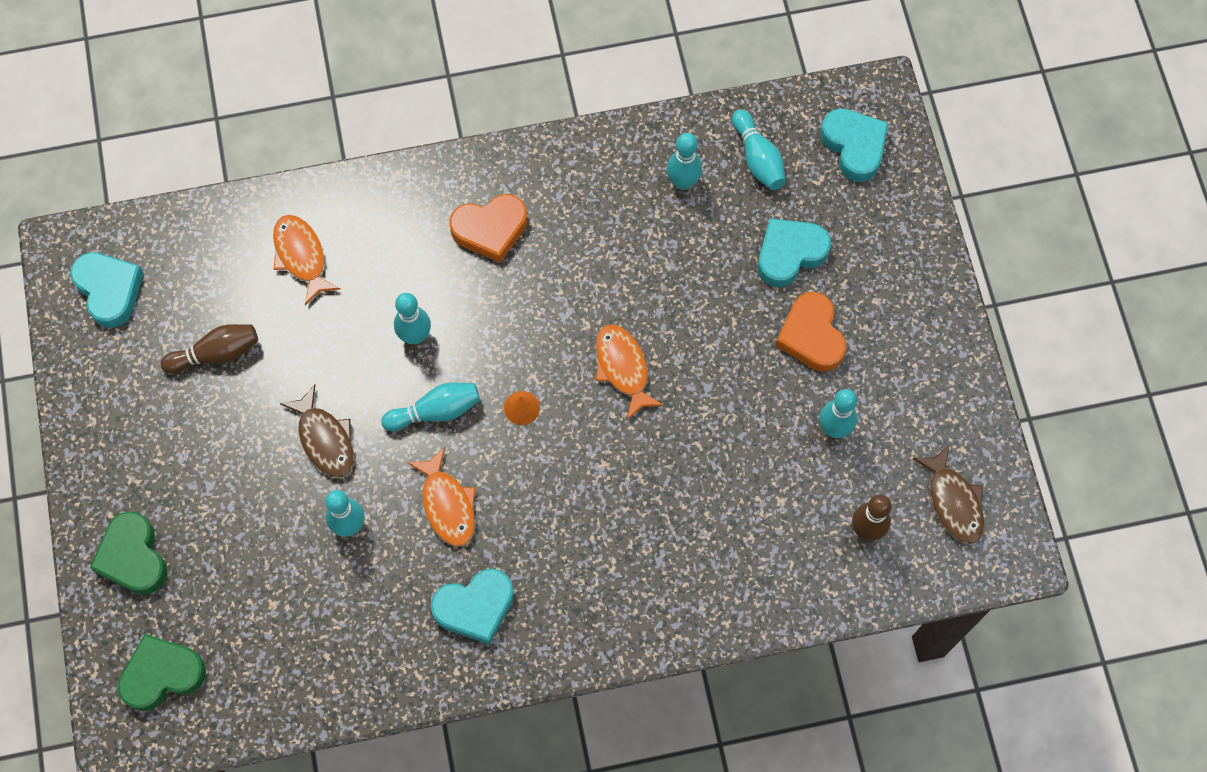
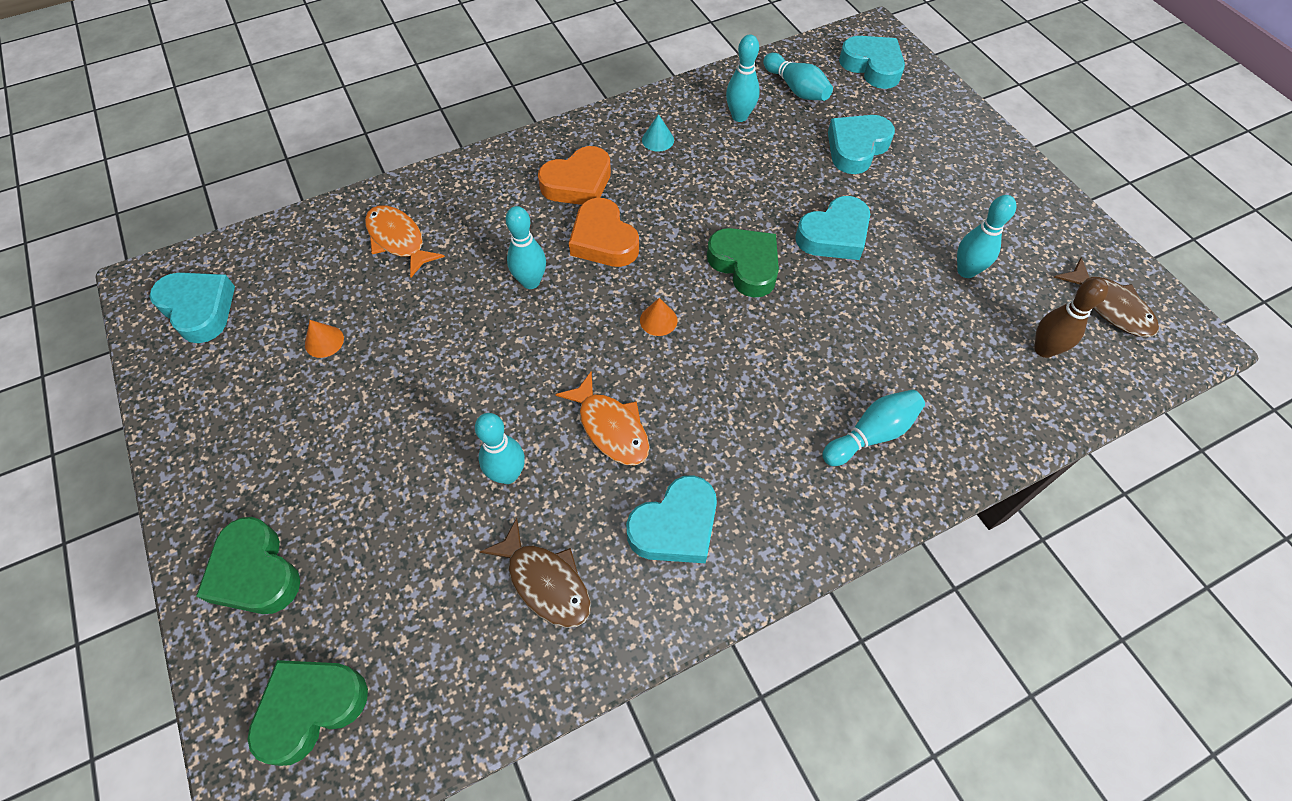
camera: 15 degrees left, 10 degrees down
(216, 353) = (324, 341): brown bowling pin -> orange cone
(325, 439) = (459, 395): brown fish -> brown fish (545, 582)
(436, 411) = (571, 342): turquoise bowling pin -> turquoise bowling pin (871, 434)
(587, 193) = (658, 140): none -> turquoise cone
(623, 368) = (745, 265): orange fish -> green heart
(722, 355) = (834, 235): none -> turquoise heart
(811, 336) = (906, 203): orange heart -> orange heart (603, 240)

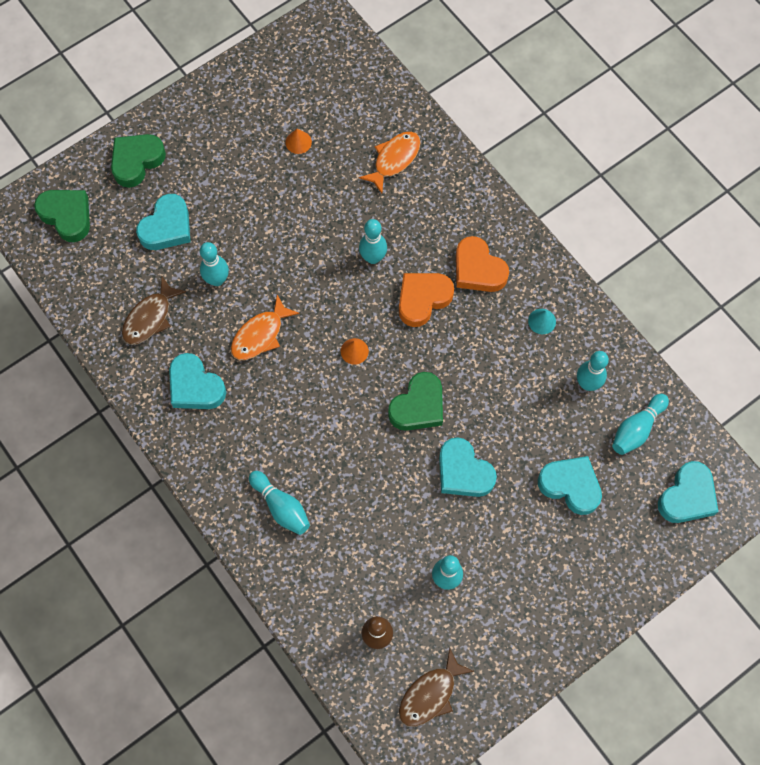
camera: 80 degrees right, 10 degrees up
(199, 309) = (310, 59): turquoise heart -> turquoise heart (167, 227)

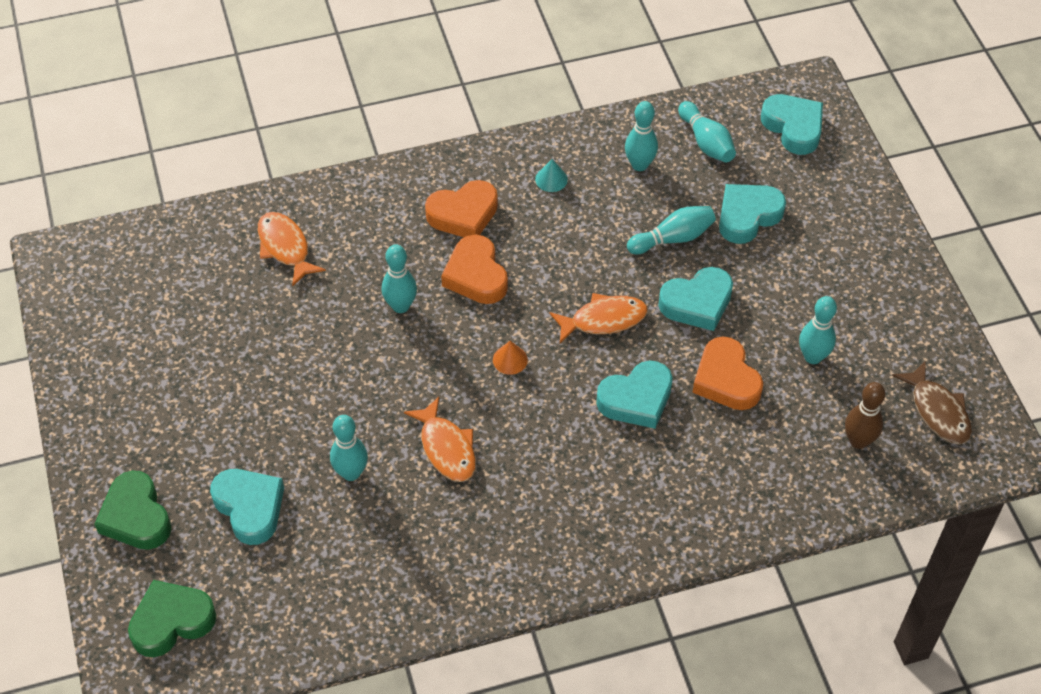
camera: 70 degrees left, 15 degrees down
(150, 317) = (367, 562): brown fish -> none
(195, 386) = (483, 537): turquoise heart -> turquoise heart (636, 399)
(281, 507) = (674, 490): turquoise bowling pin -> turquoise bowling pin (673, 238)
(298, 142) = (208, 334): orange cone -> none
(397, 516) = (726, 380): none -> orange heart
(418, 406) = (603, 320): green heart -> orange fish

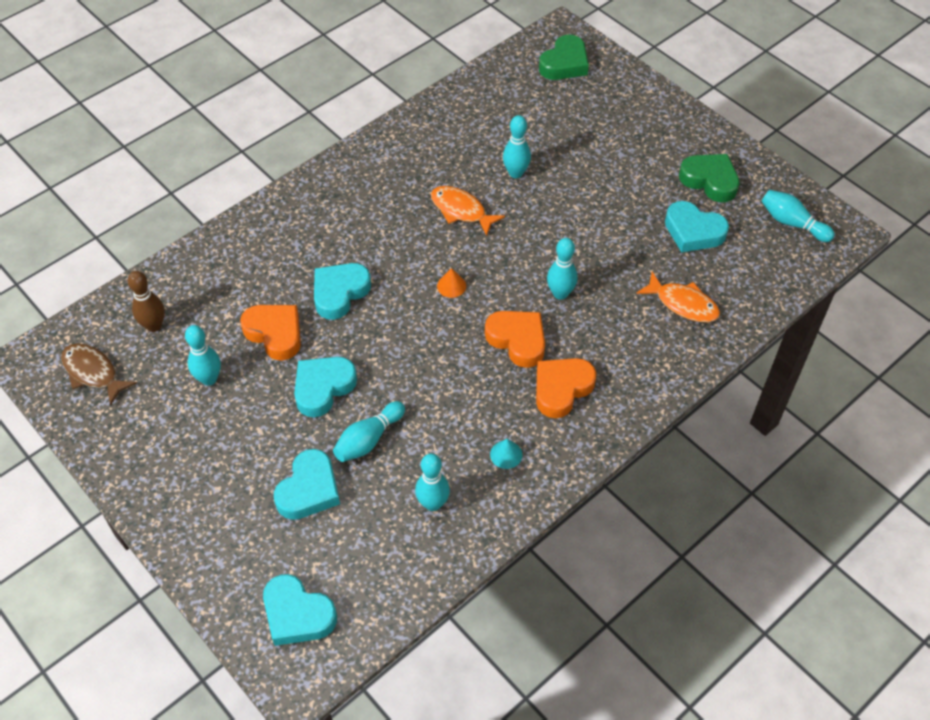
camera: 155 degrees right, 0 degrees up
(136, 516) = (632, 103): green heart -> green heart (710, 181)
(250, 508) = (566, 132): turquoise heart -> turquoise heart (693, 231)
(603, 320) = (394, 344): orange fish -> none
(706, 142) = (380, 557): turquoise bowling pin -> turquoise bowling pin (792, 223)

